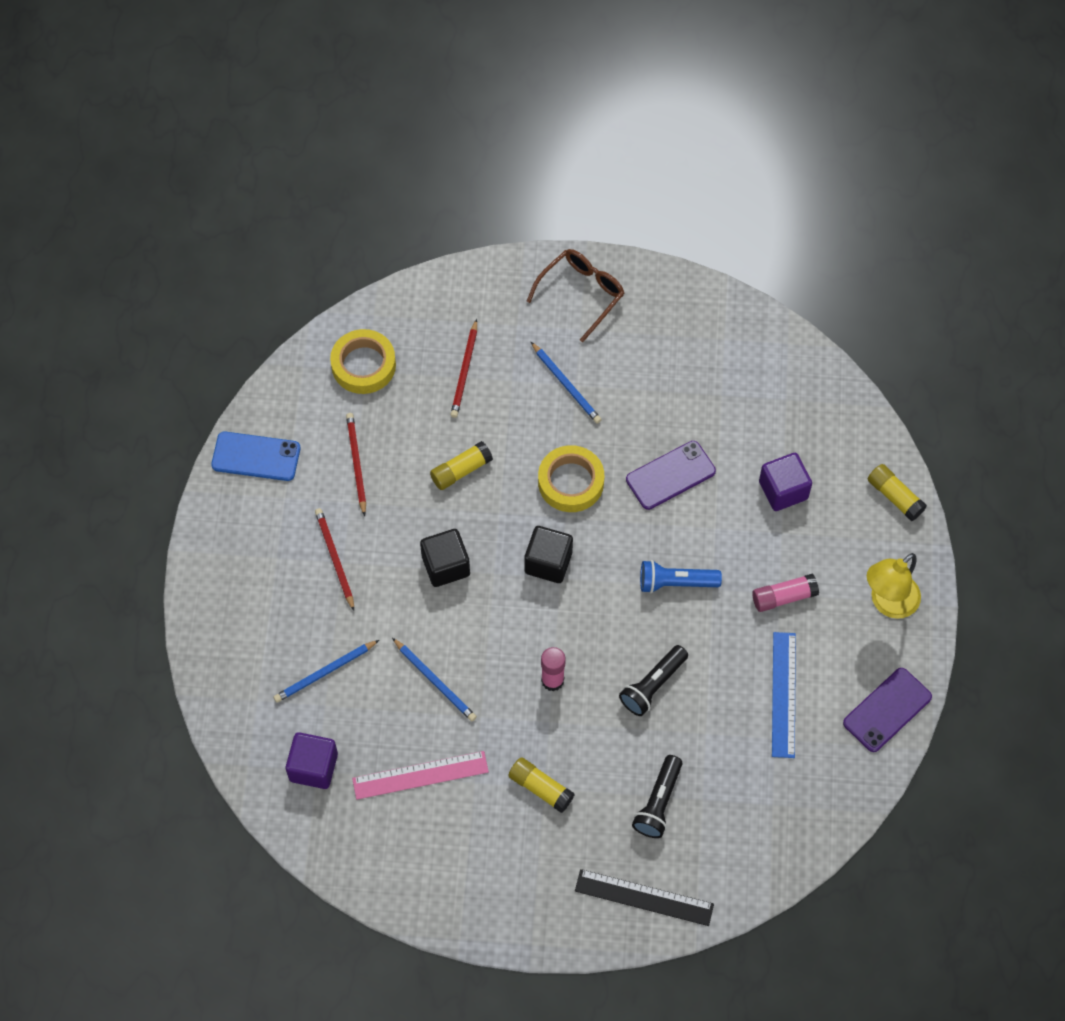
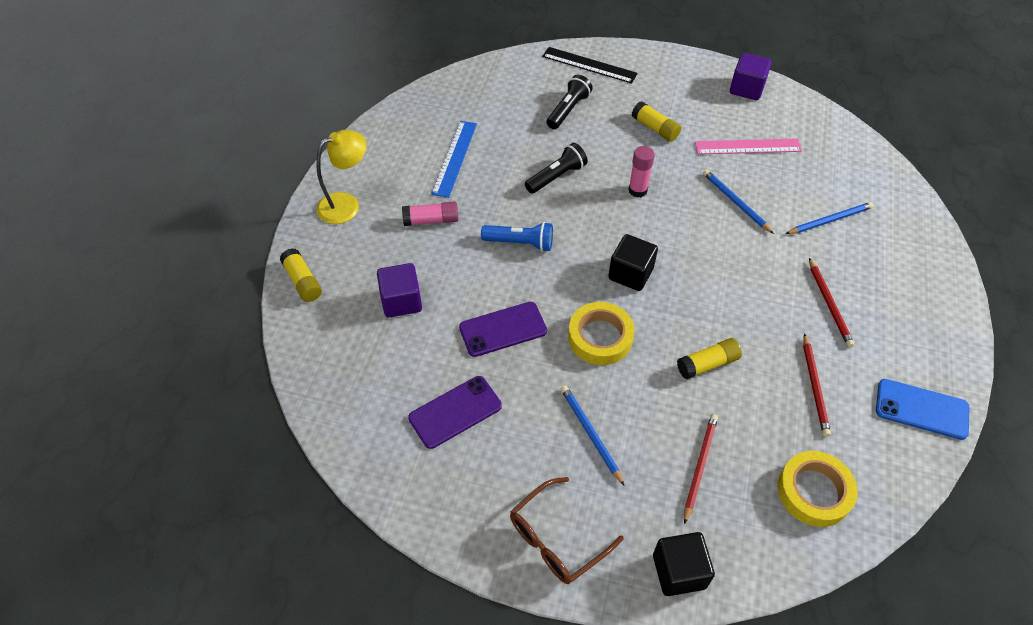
camera: 170 degrees left, 10 degrees down
(313, 767) = (833, 161): purple cube -> purple cube (746, 89)
(446, 566) = (724, 284): black cube -> black cube (679, 571)
(887, 710) = (379, 139): purple phone -> purple phone (455, 412)

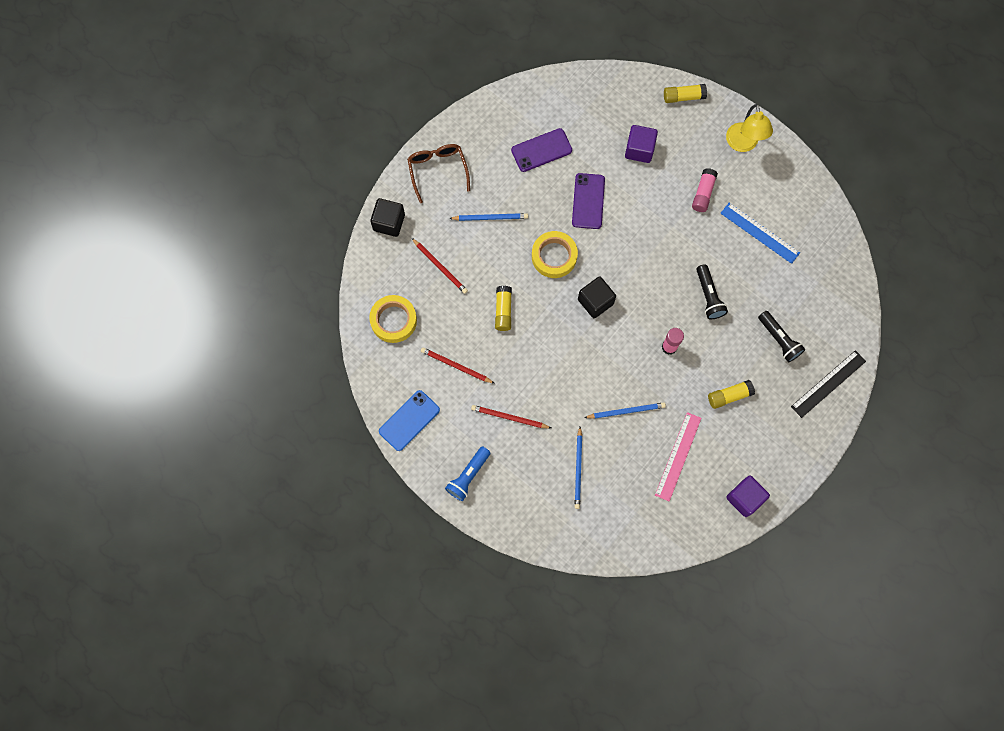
camera: 115 degrees right, 20 degrees up
(455, 412) = (541, 150): purple phone -> purple phone turned 75 degrees clockwise
(520, 243) = (655, 243): blue flashlight -> blue flashlight (468, 476)

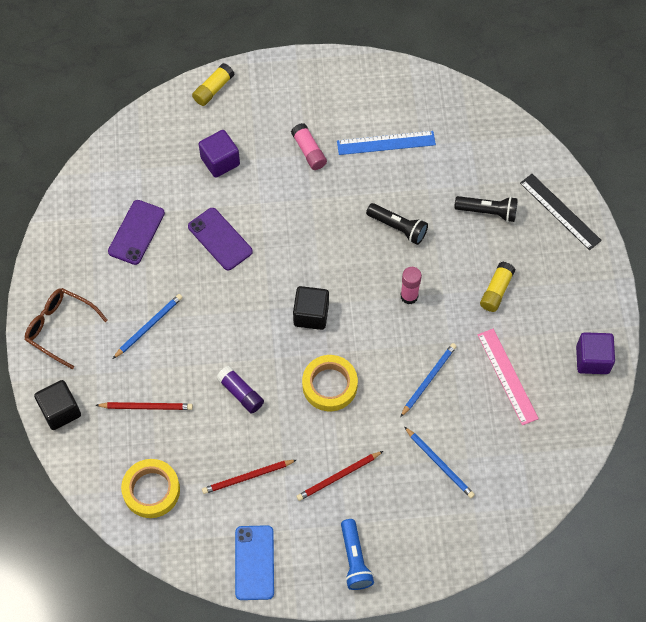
camera: 45 degrees left, 10 degrees down
(503, 311) = (240, 393): yellow glue stick -> purple glue stick
(554, 256) = (237, 309): yellow tape -> yellow tape (329, 385)
(743, 144) = (300, 86): yellow lamp -> none
(828, 384) = (560, 211): black ruler -> black ruler turned 45 degrees counterclockwise

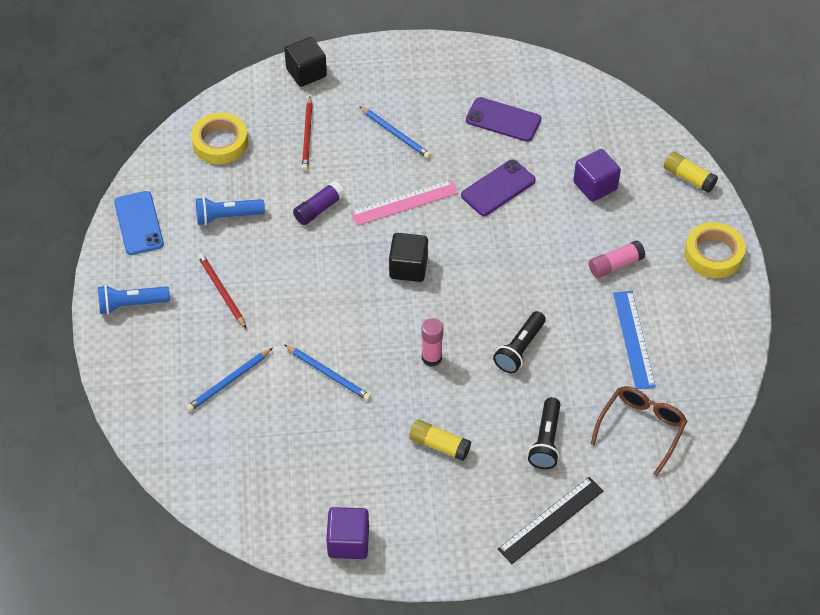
camera: 90 degrees right, 10 degrees down
(60, 328) = (394, 67): brown glasses -> brown glasses (641, 428)
(248, 477) = (227, 216): red pencil -> blue flashlight
(254, 562) = (138, 223): blue phone -> blue phone turned 75 degrees clockwise
(329, 385) = (325, 284): yellow tape -> yellow tape (713, 254)
(507, 376) = (330, 451): pink ruler -> pink ruler (404, 203)

